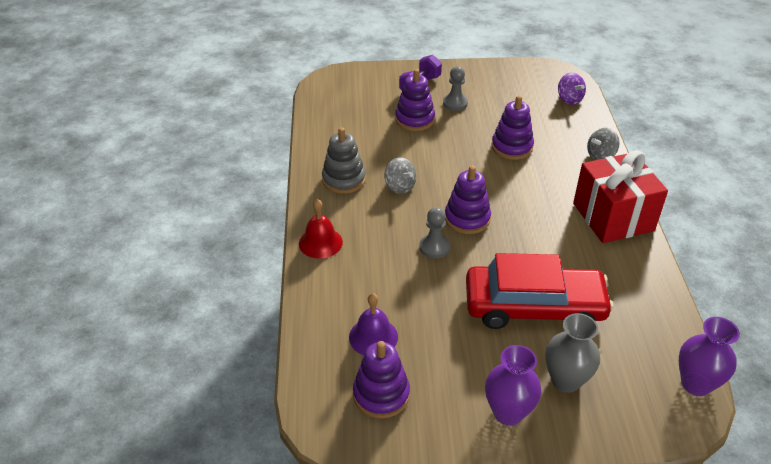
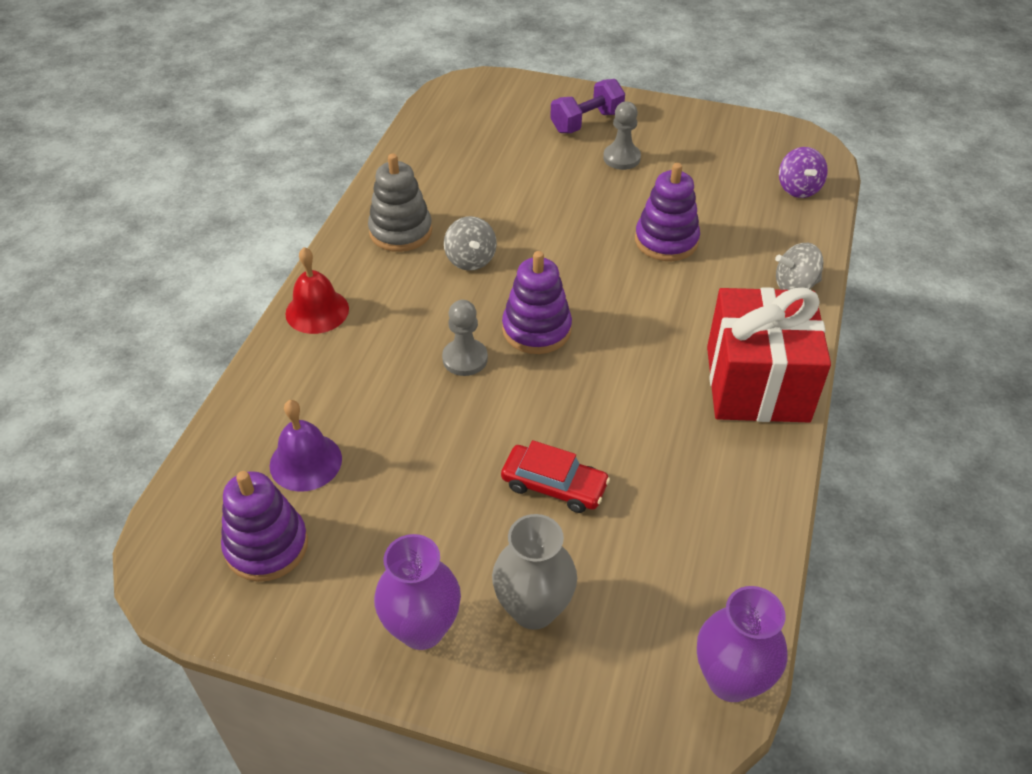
camera: 20 degrees right, 5 degrees up
(415, 119) = (549, 169): purple stacking toy -> none
(534, 307) = (554, 485): red car -> red car, size x0.48

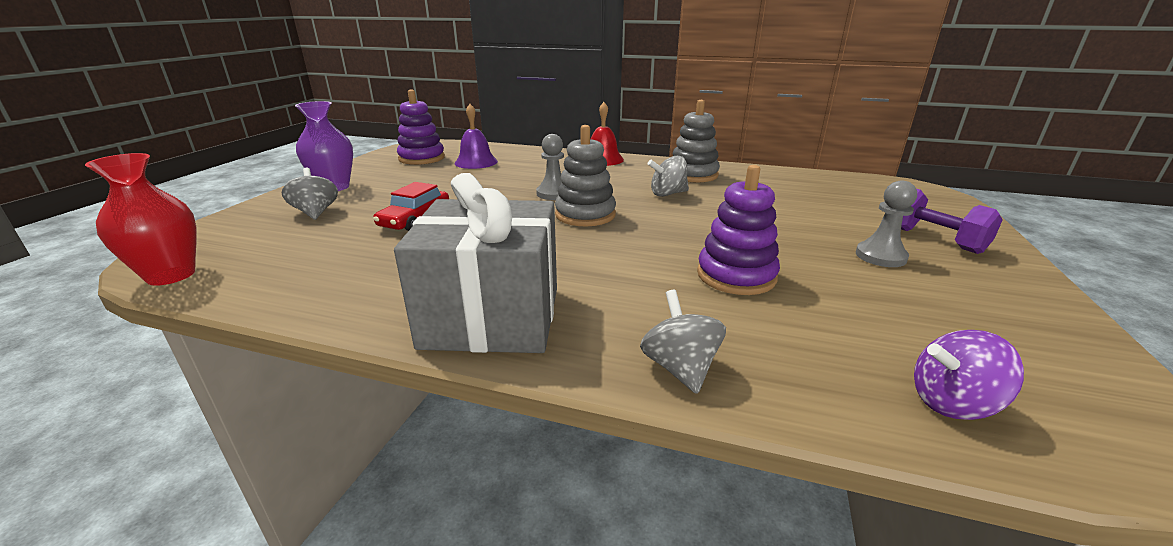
camera: 90 degrees right, 20 degrees down
(533, 609) = (316, 212): grey vase -> grey spinning top
(536, 329) = (585, 215): purple stacking toy -> grey stacking toy
(730, 679) = (171, 275): purple vase -> red vase
(757, 384) = (492, 317): red gift -> grey gift

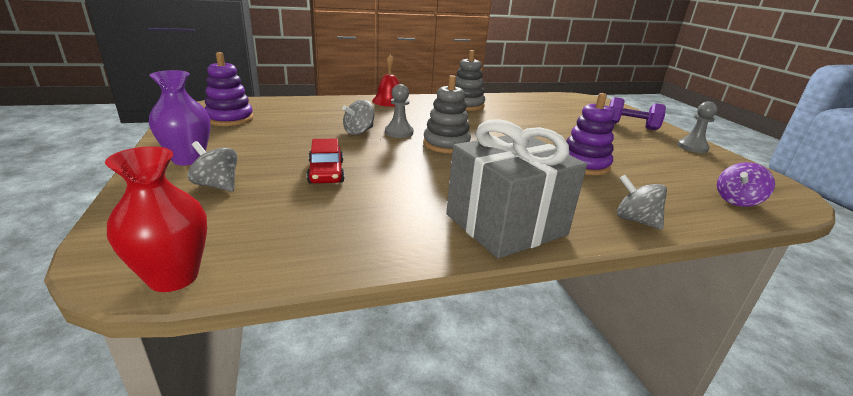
camera: 35 degrees left, 0 degrees up
(476, 162) = (290, 116): purple bell -> none
(667, 194) = (472, 121): grey spinning top -> grey spinning top (359, 132)
(880, 256) = (624, 139): grey pawn -> grey pawn (692, 147)

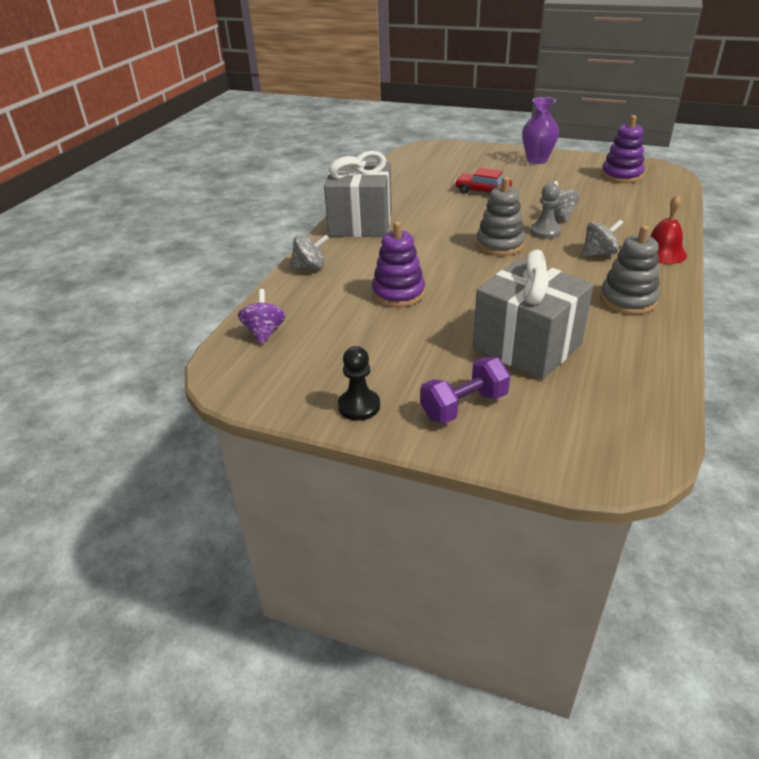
camera: 130 degrees right, 10 degrees up
(173, 277) = (408, 153): red vase -> none
(217, 185) = (489, 164): grey spinning top -> grey spinning top (599, 253)
(557, 120) = (527, 346): none -> grey gift
(692, 147) = (359, 406): grey pawn -> black pawn

